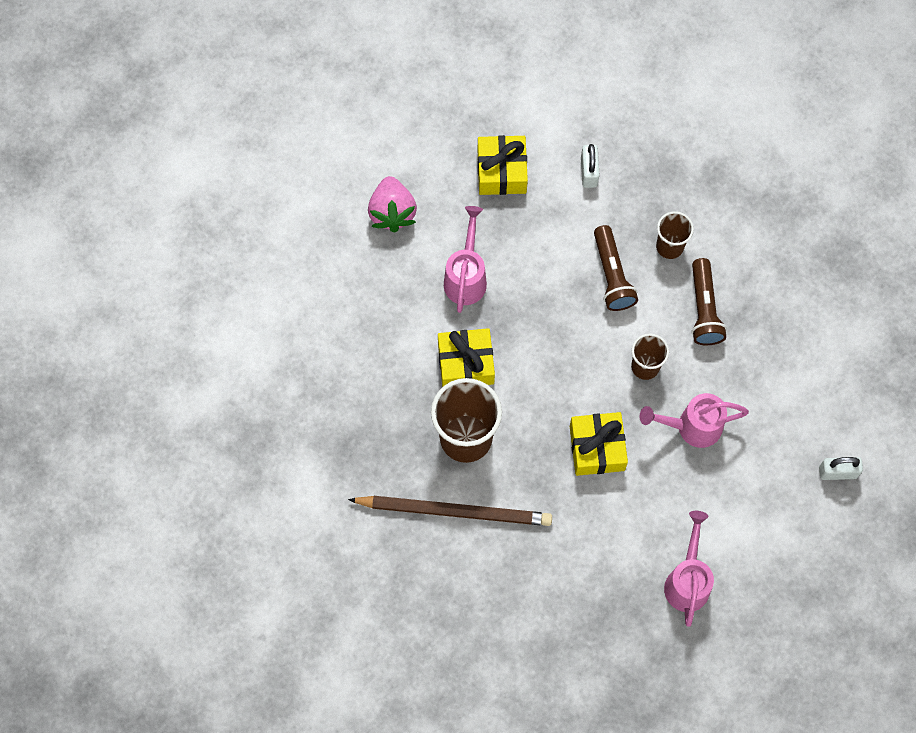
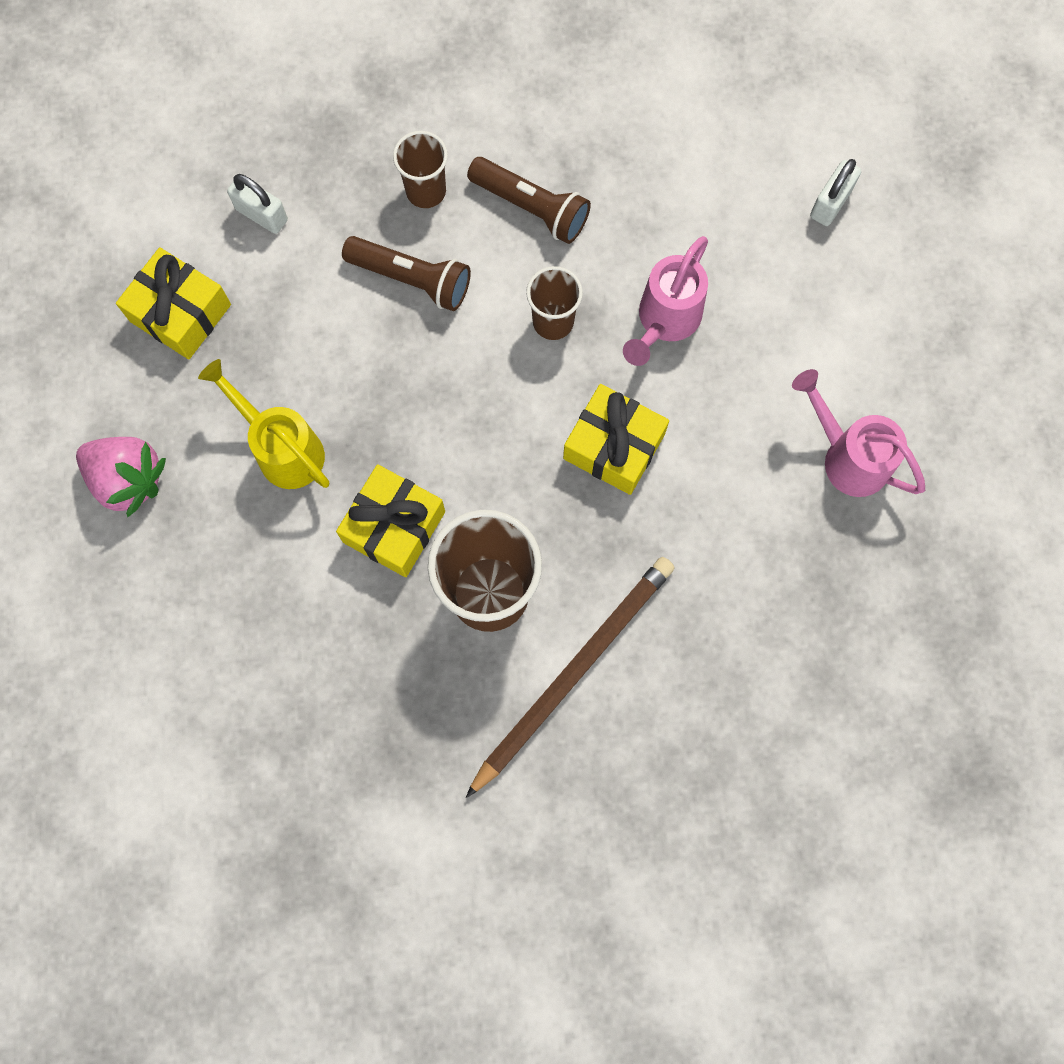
camera: 55 degrees left, 5 degrees up
(466, 277) = (283, 449): pink watering can -> yellow watering can

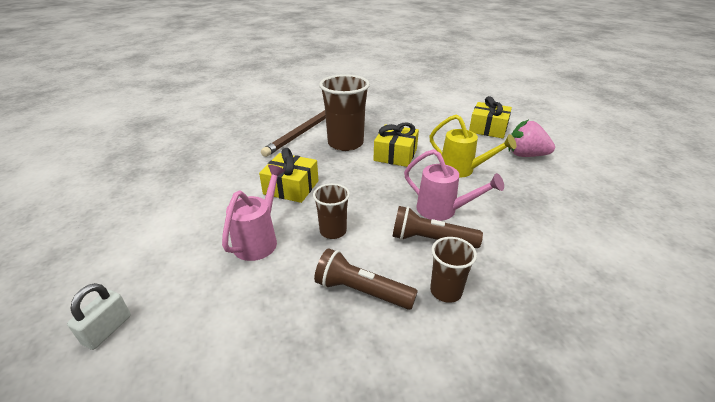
camera: 170 degrees right, 40 degrees down
(180, 313) = (557, 209): yellow gift -> yellow gift (488, 129)
(262, 215) = (552, 260): white padlock -> none
(847, 457) = (158, 197): pink watering can -> pink watering can (442, 210)

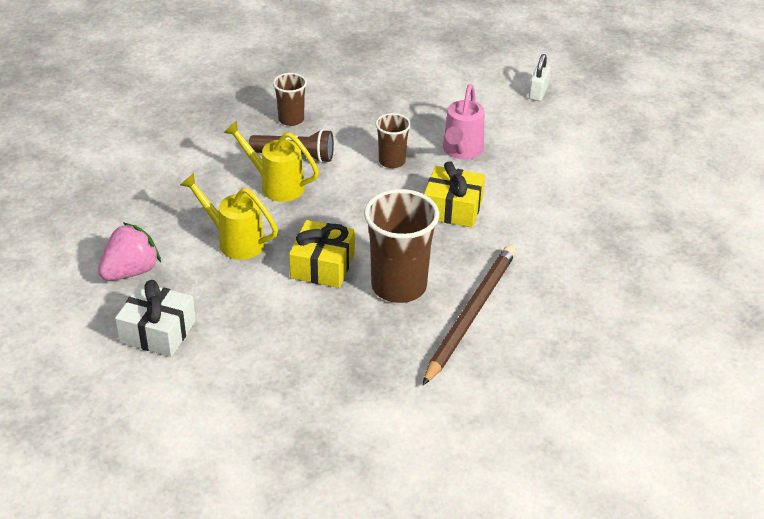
camera: 175 degrees right, 5 degrees up
(361, 291) = (359, 117): brown flashlight -> none
(442, 210) = (276, 185): pink watering can -> yellow watering can
(488, 129) = (158, 331): yellow gift -> white gift
(525, 155) = (131, 271): pink strawberry -> pink strawberry turned 60 degrees counterclockwise

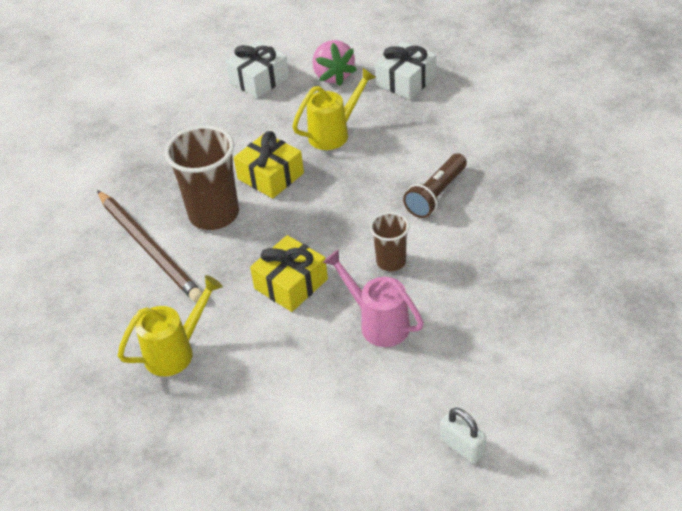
camera: 120 degrees right, 5 degrees up
(123, 215) = (406, 81): none -> white gift
(276, 185) = (397, 172): yellow watering can -> yellow watering can (176, 351)
(291, 119) = (502, 206): brown cup -> none

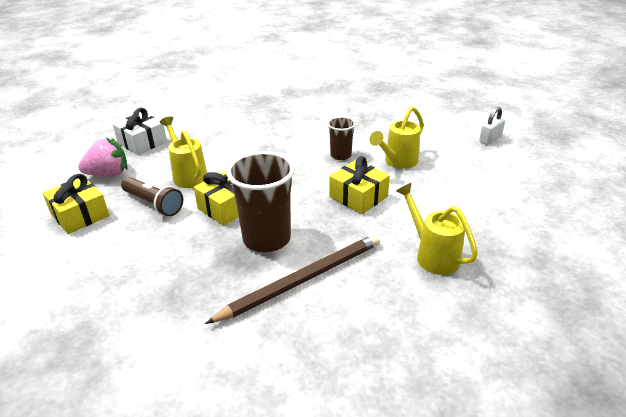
camera: 90 degrees left, 10 degrees down
(259, 80) = (80, 215): white gift -> yellow gift
(378, 323) = (397, 162): pink watering can -> yellow watering can
(436, 194) = (278, 137): brown flashlight -> brown flashlight (153, 204)

